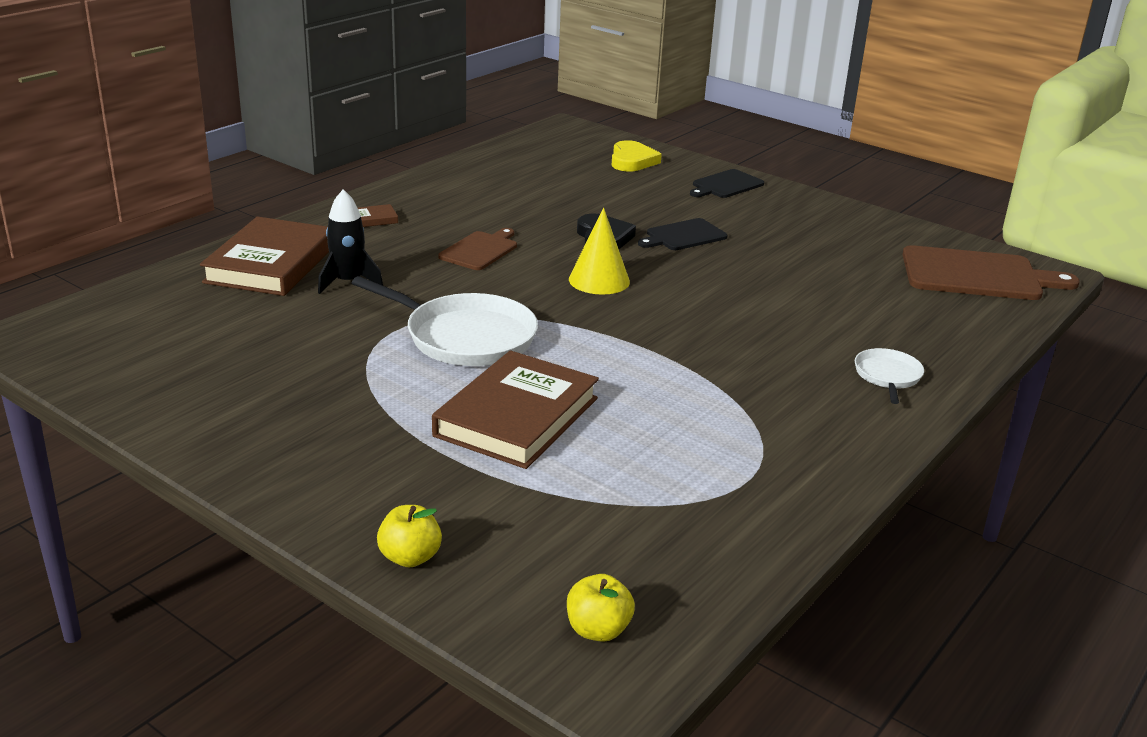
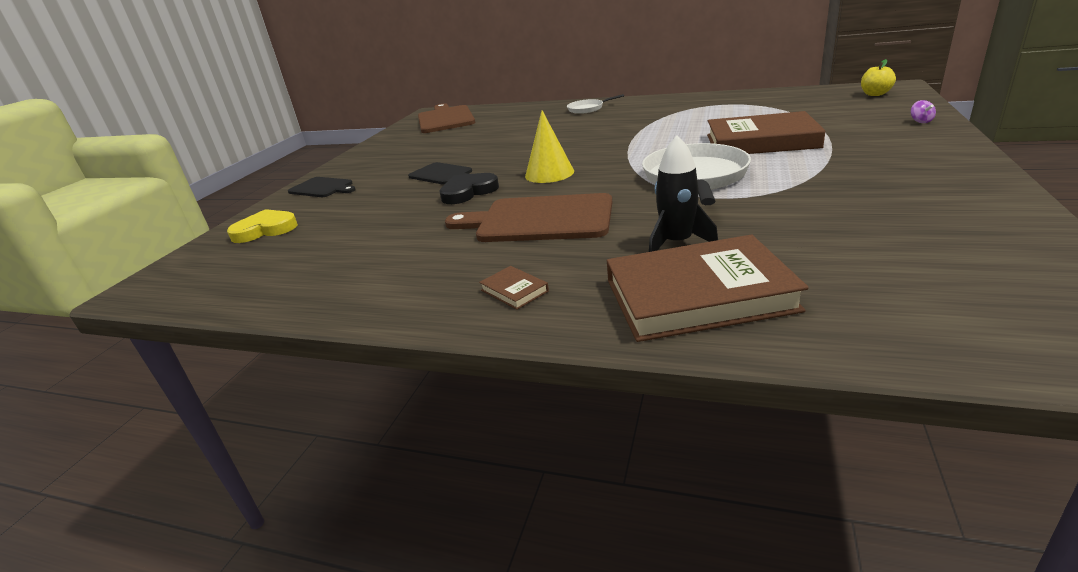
camera: 105 degrees left, 0 degrees up
(410, 557) = (920, 121): yellow apple -> purple spinning top
(480, 250) = (539, 219): brown cutting board -> brown cutting board, size x1.74

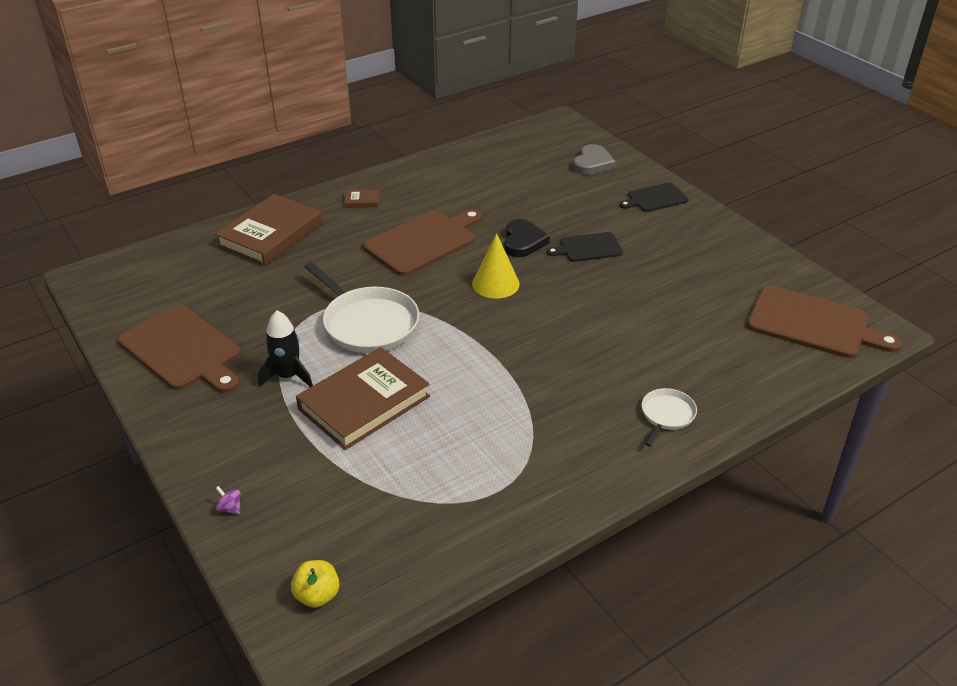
camera: 125 degrees right, 10 degrees up
(265, 230) = (592, 163): yellow heart -> grey heart
(677, 243) = (314, 259): black rocket -> black rocket (288, 376)
(930, 207) = (183, 350): none -> brown cutting board

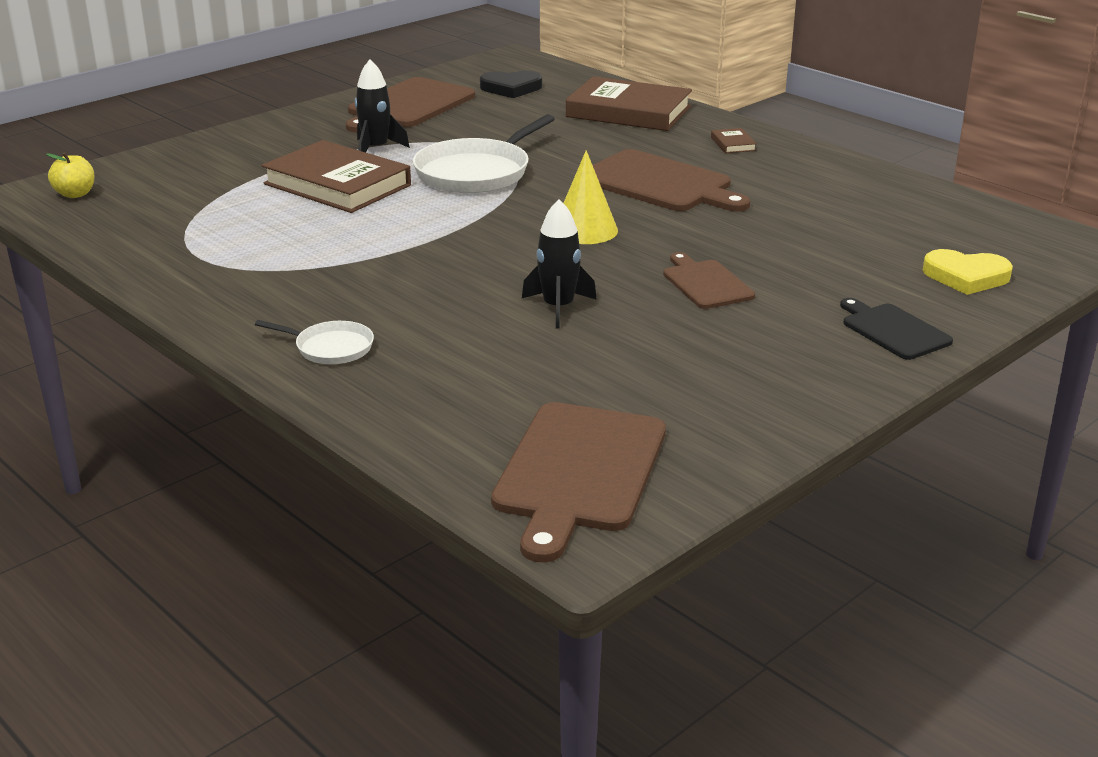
camera: 80 degrees right, 10 degrees down
(230, 508) = (188, 151): purple spinning top -> none
(523, 241) = (696, 240): black heart -> black heart (511, 88)
(588, 248) = (705, 283): black cutting board -> brown cutting board
(592, 163) = (966, 276): grey heart -> yellow heart
(616, 309) = (558, 308): none -> black rocket

